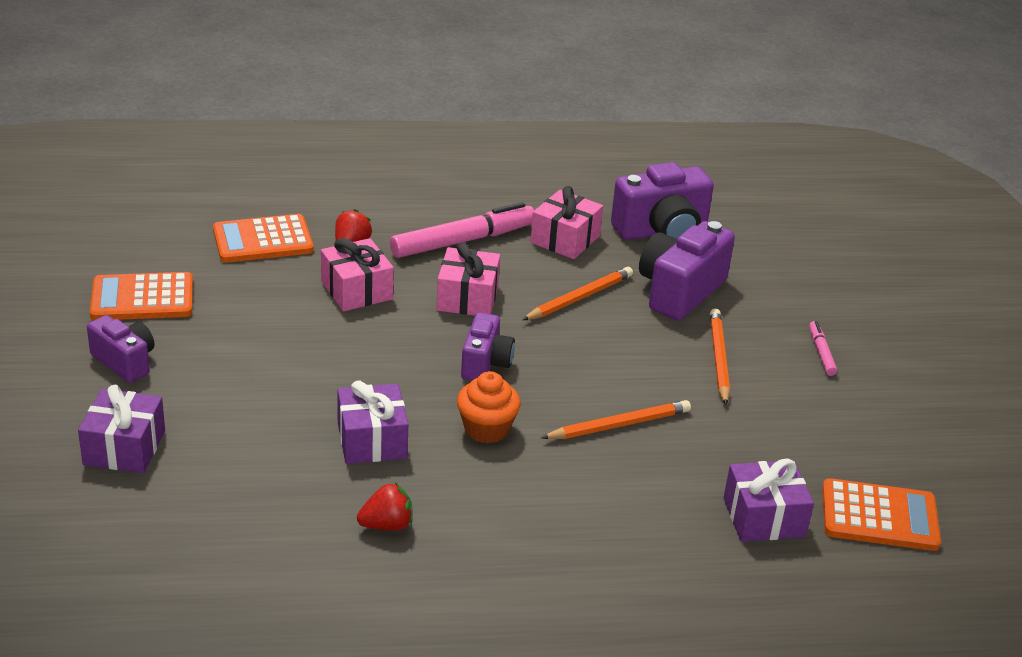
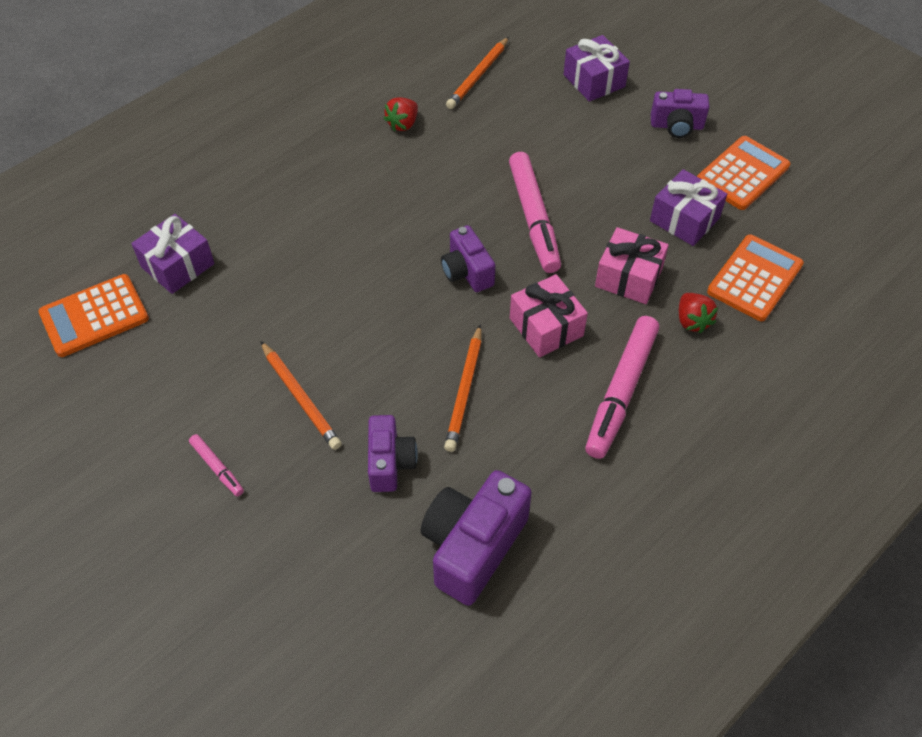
camera: 145 degrees right, 20 degrees up
(372, 440) = (471, 167): purple gift -> purple gift (684, 219)
(373, 368) = (534, 218): none -> pink marker
(486, 429) = (412, 219): orange cupcake -> none
(565, 239) = (545, 461): pink gift -> none
(619, 425) = (328, 279): orange pencil -> orange pencil (478, 76)
(680, 291) = (390, 463): purple camera -> purple camera, size x0.61

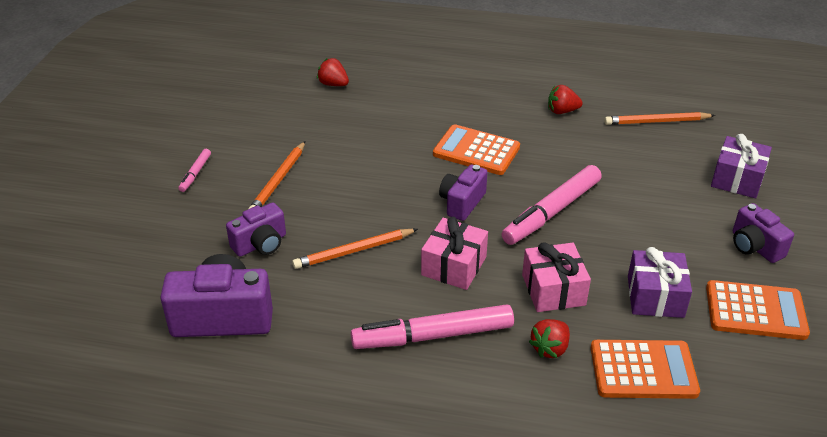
camera: 55 degrees right, 15 degrees down
(94, 316) = (265, 75): orange calculator -> orange calculator (476, 151)
(178, 265) = (333, 84): purple gift -> red strawberry

